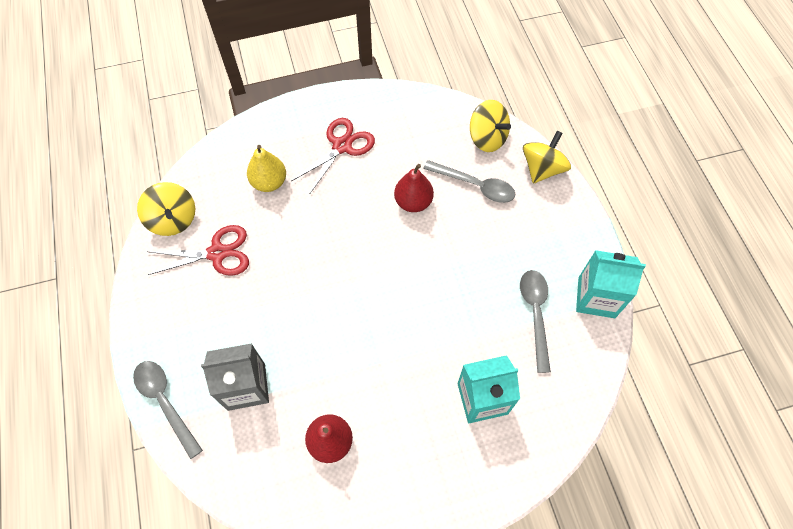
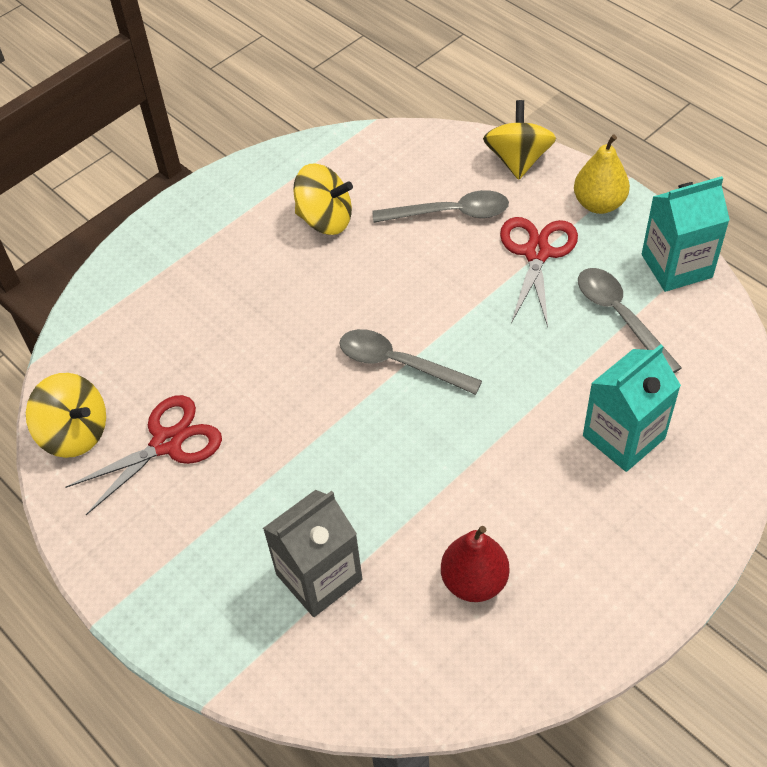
camera: 25 degrees left, 10 degrees down
(165, 402) = (221, 653): grey spoon -> grey spoon (399, 363)
(269, 182) = (180, 328): yellow pear -> yellow pear (599, 204)
(342, 146) = (249, 244): red scissors -> red scissors (537, 253)
(413, 202) = (387, 265): red pear -> none
(487, 138) = (428, 156): yellow spinning top -> yellow spinning top (325, 219)

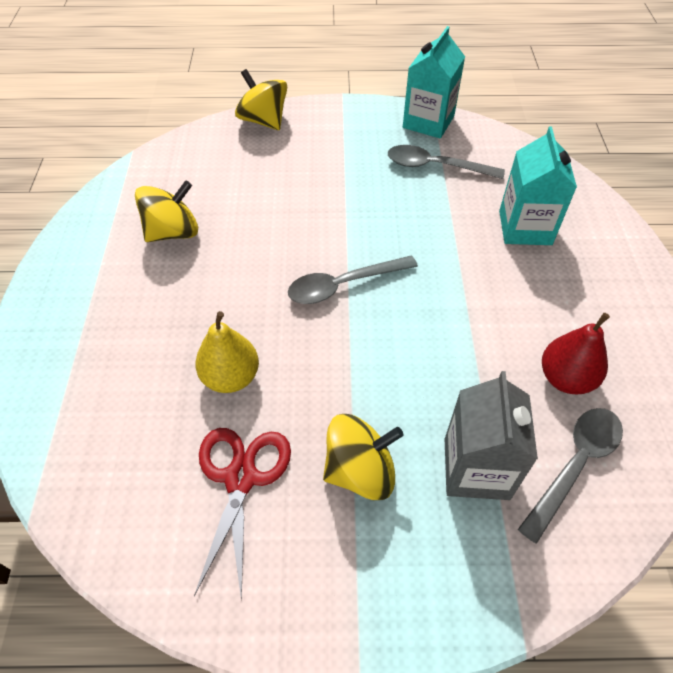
camera: 50 degrees left, 0 degrees up
(75, 433) = (145, 542): yellow spinning top -> yellow spinning top (360, 471)
(450, 213) = (259, 175): grey spoon -> grey spoon (575, 465)
(537, 253) = (343, 163): red scissors -> none
(599, 204) = (343, 116): yellow pear -> yellow pear (231, 377)

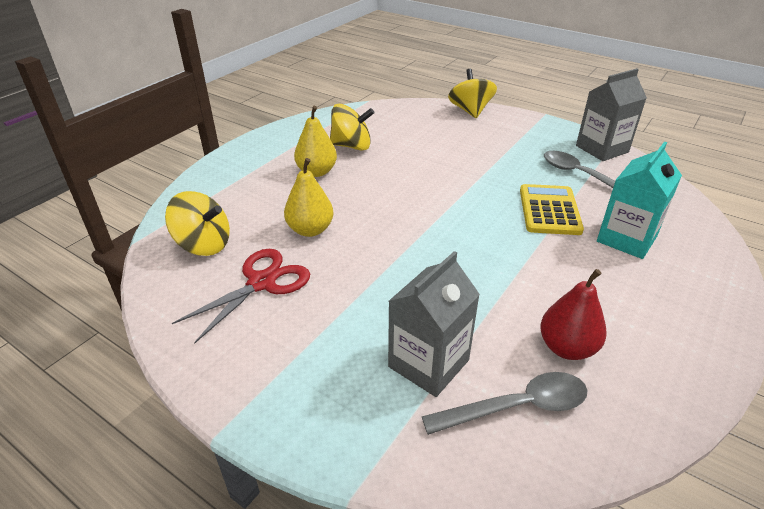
camera: 35 degrees right, 15 degrees down
(165, 291) = (317, 172): none -> yellow pear
(343, 285) = (437, 214): grey spoon -> none
(360, 471) = (341, 319): yellow spinning top -> yellow spinning top (204, 244)
(428, 122) = (602, 149): turquoise carton -> grey carton
(440, 226) = (549, 210): none -> yellow calculator

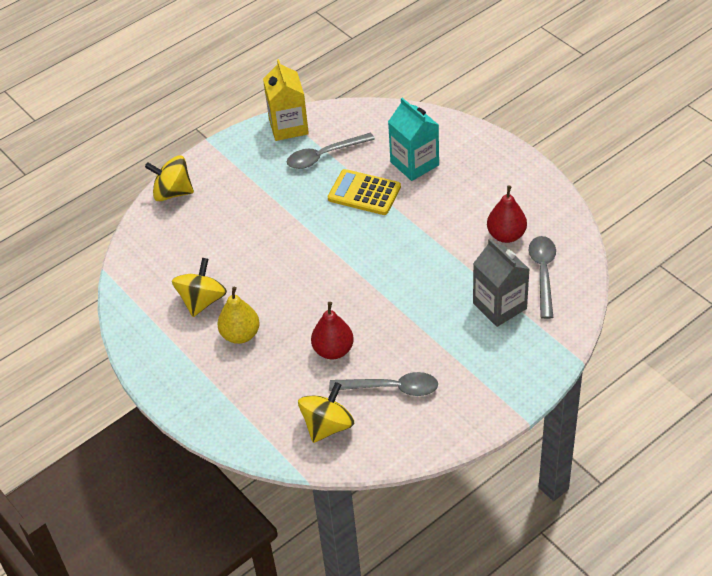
camera: 70 degrees left, 10 degrees up
(262, 283) = (391, 388): red scissors -> grey spoon
(310, 230) = (333, 350): yellow pear -> red pear
(602, 149) = (288, 126): grey carton -> yellow carton

